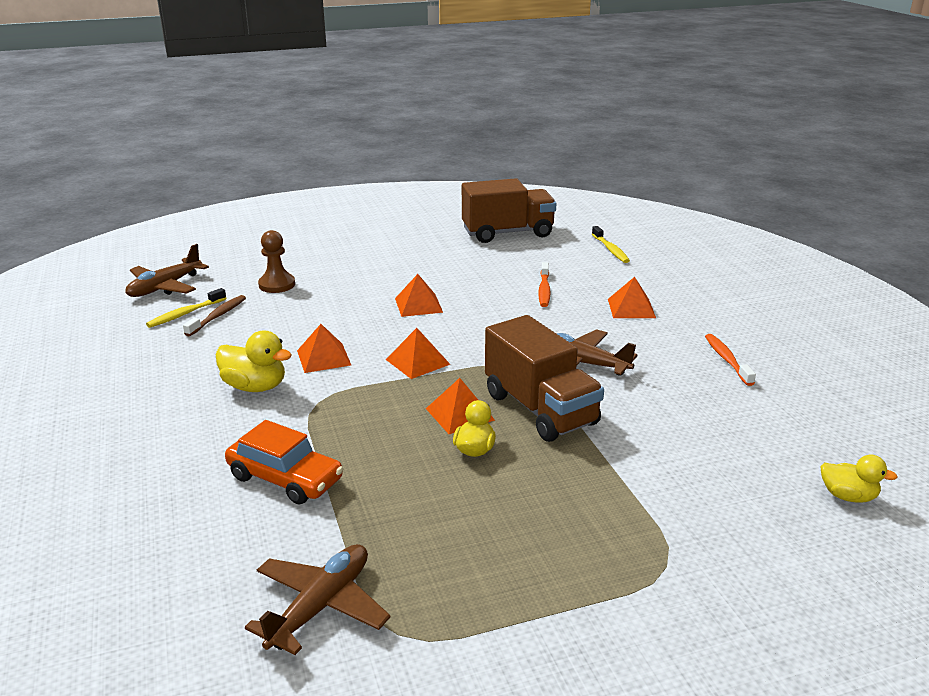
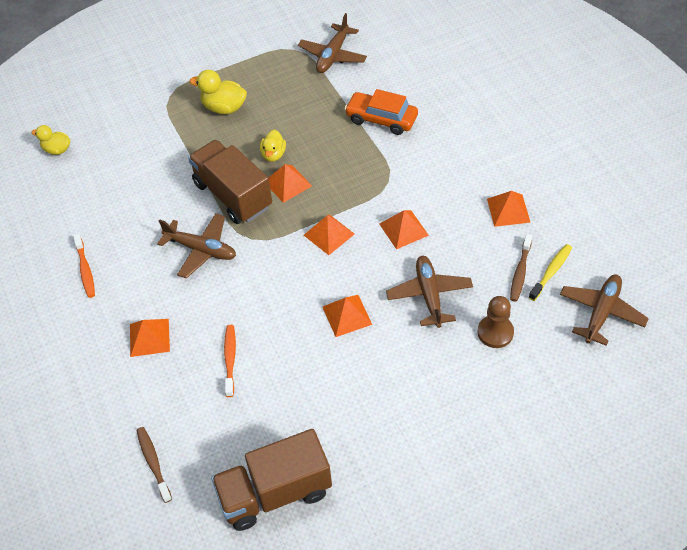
camera: 175 degrees right, 25 degrees up
(185, 361) = (508, 210): none -> orange pyramid
(255, 387) = (439, 190): yellow duck -> yellow duck (224, 107)
(325, 310) = (429, 295): none -> brown plane
(610, 250) = (153, 463): yellow toothbrush -> brown toothbrush

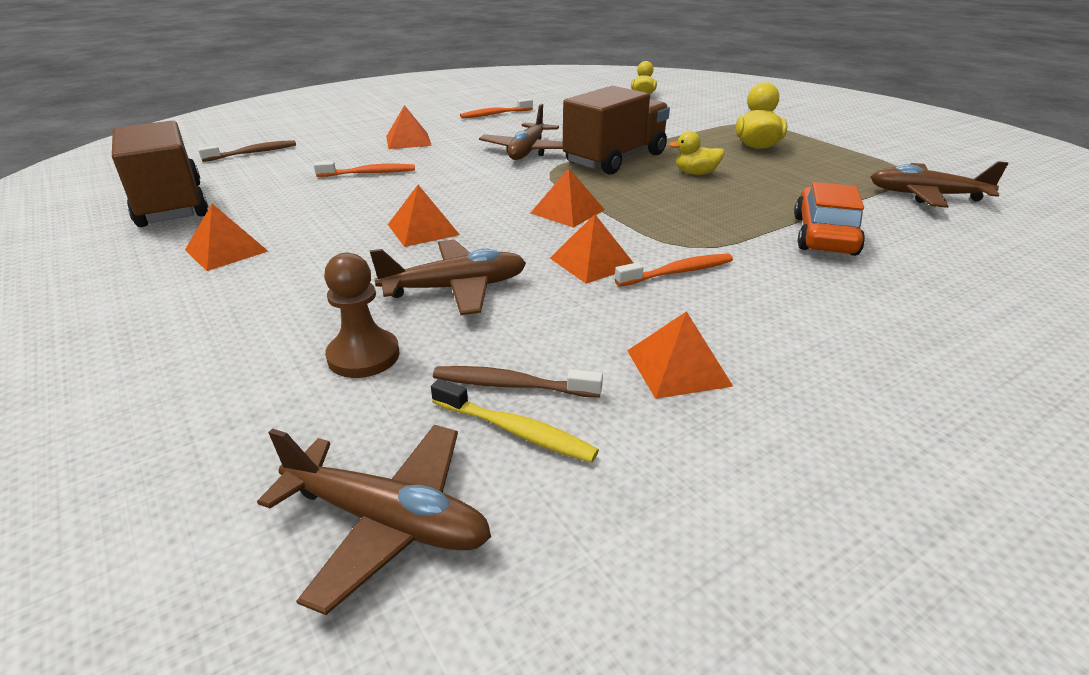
camera: 80 degrees right, 20 degrees down
(287, 183) = (649, 183): orange pyramid -> orange pyramid (226, 250)
(419, 193) = (678, 272): none -> orange toothbrush

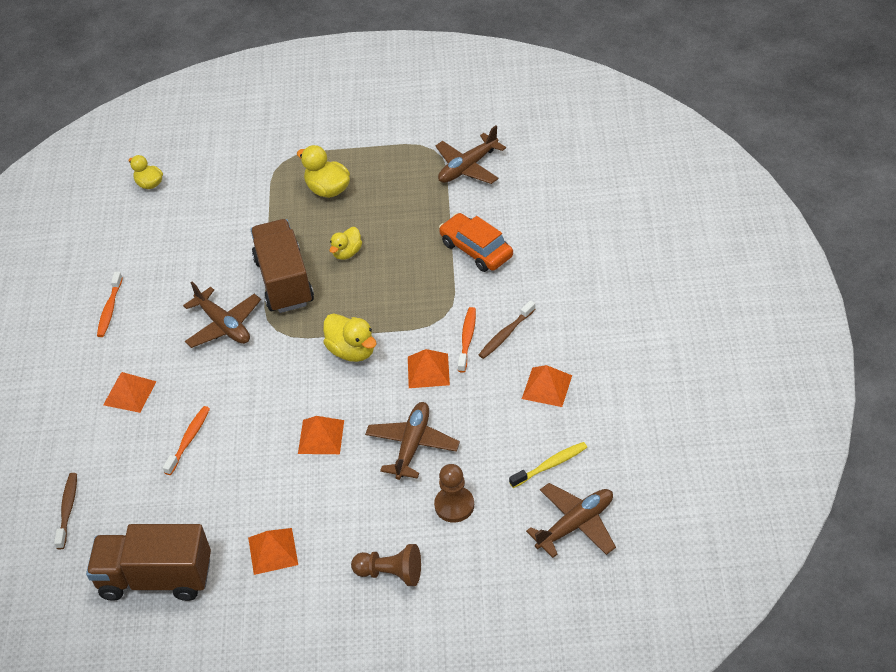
camera: 55 degrees left, 15 degrees up
(204, 341) = (390, 573): none -> brown pawn
(511, 385) = (518, 454): brown toothbrush -> brown toothbrush (505, 335)
(567, 211) = (352, 351): orange pyramid -> yellow duck

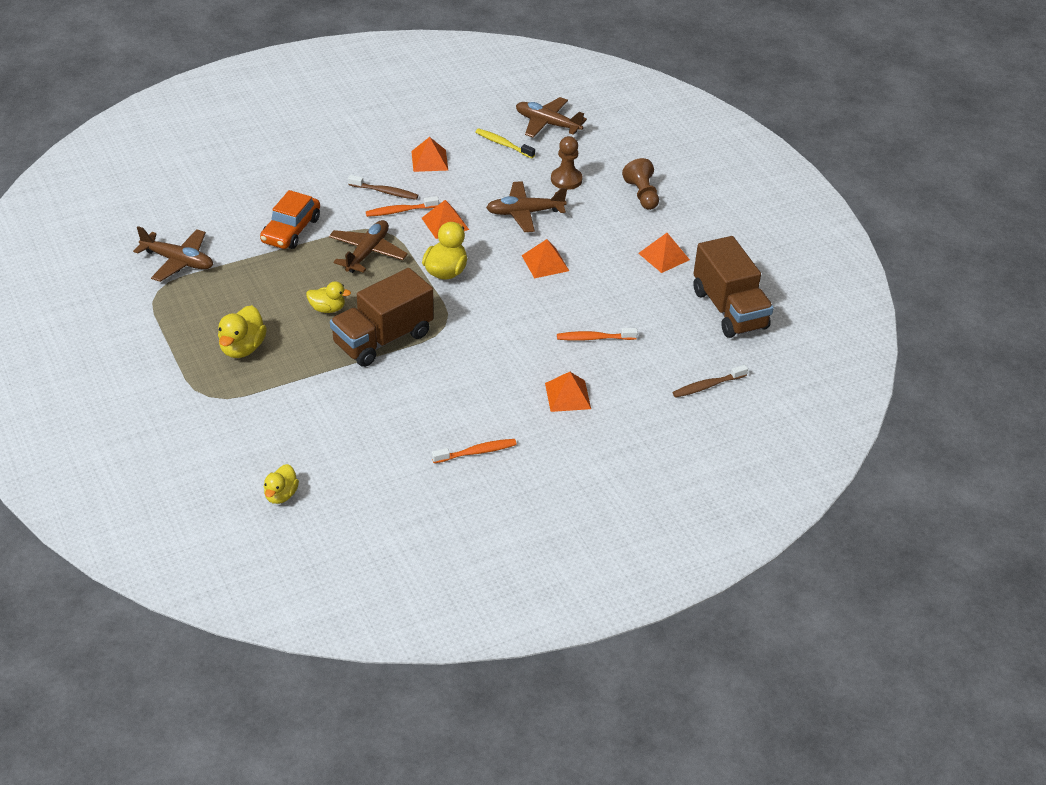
camera: 120 degrees left, 5 degrees down
(223, 325) = (456, 361): brown plane -> brown plane (367, 253)

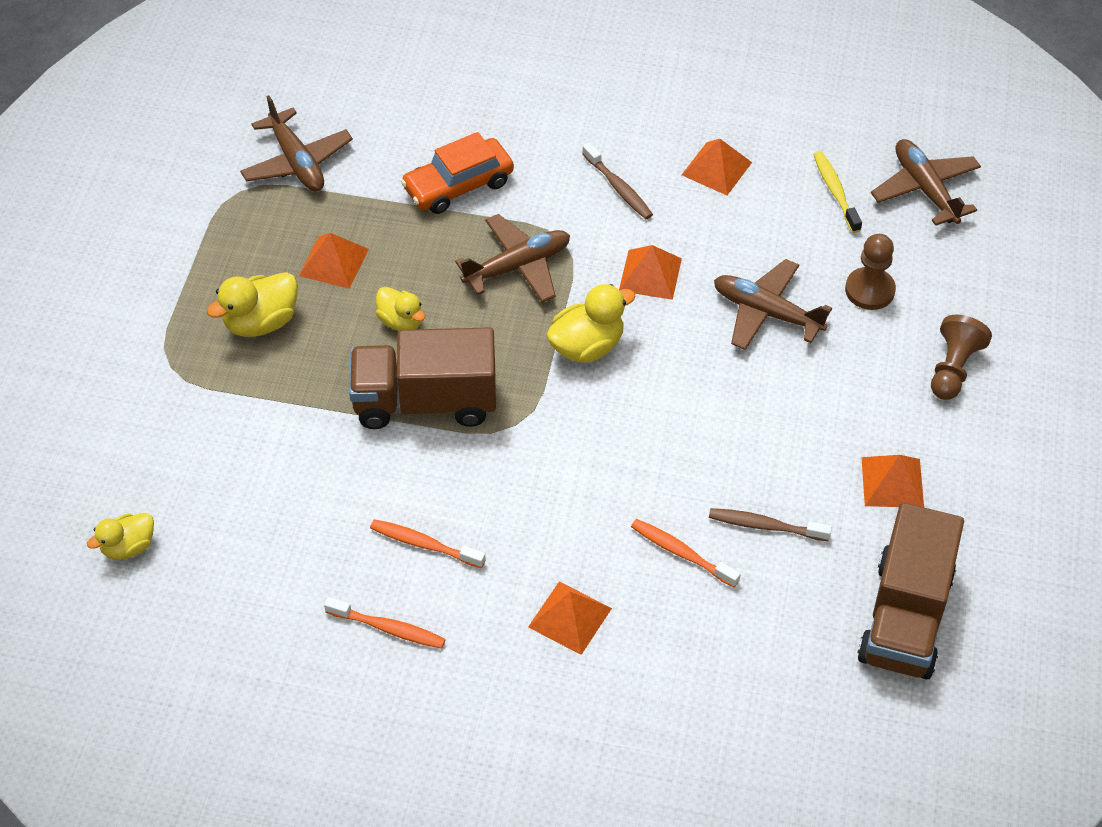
camera: 40 degrees right, 10 degrees up
(400, 211) = (611, 226): orange toothbrush -> orange toothbrush (424, 544)
(545, 263) = (723, 403): orange pyramid -> orange pyramid (333, 262)
(707, 386) = (762, 715): brown toothbrush -> brown toothbrush (765, 526)

